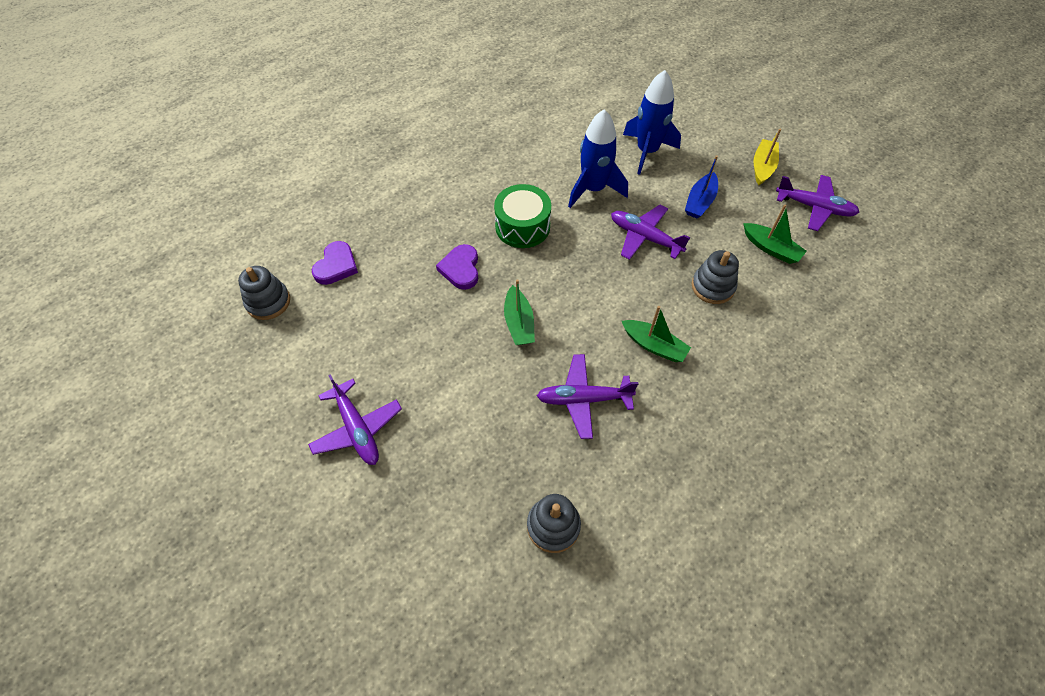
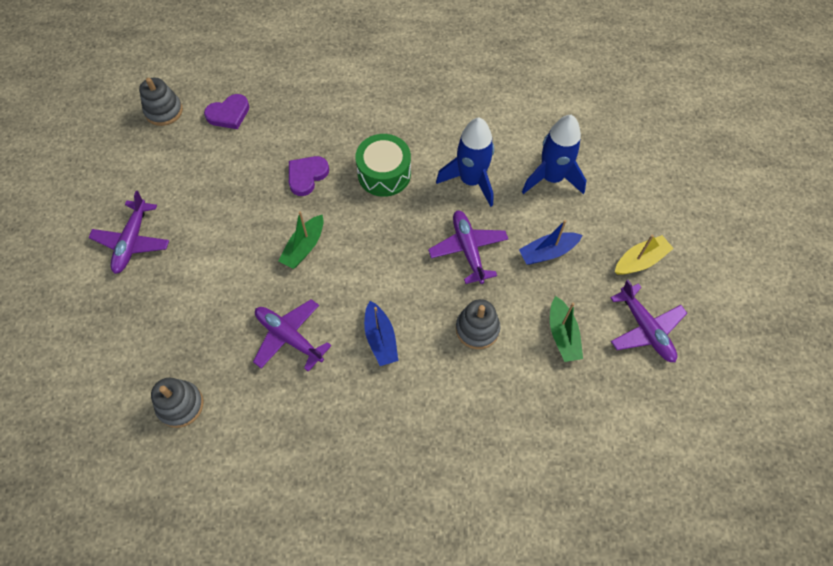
camera: 40 degrees right, 5 degrees up
(654, 346) = (380, 339): green boat -> blue boat

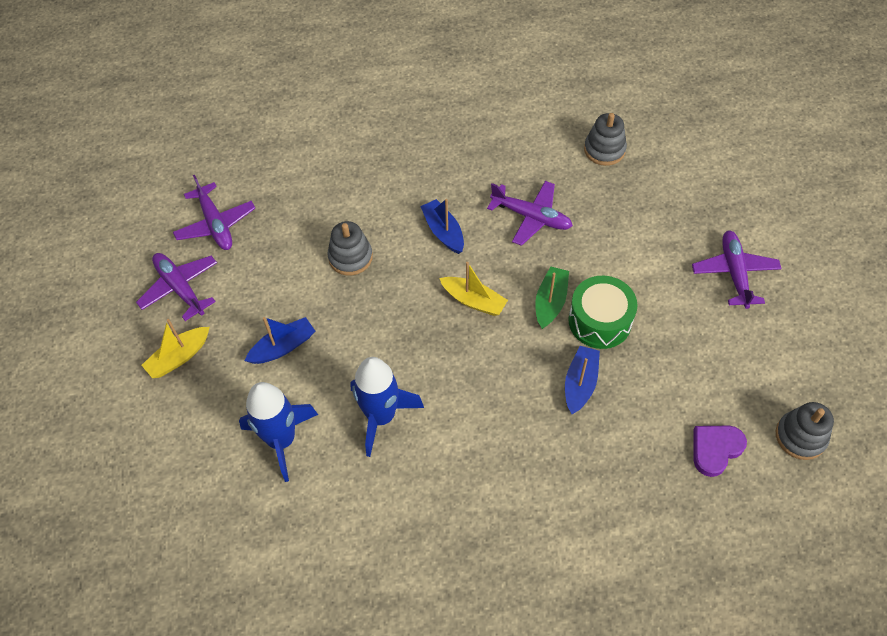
camera: 170 degrees right, 5 degrees down
(307, 176) = (580, 383): purple heart -> blue boat
(371, 261) = (474, 301): none -> yellow boat
(384, 174) = (488, 405): green drum -> green drum (599, 321)
(468, 249) = (372, 333): purple plane -> purple plane (216, 224)
(563, 335) = (264, 267): green boat -> none

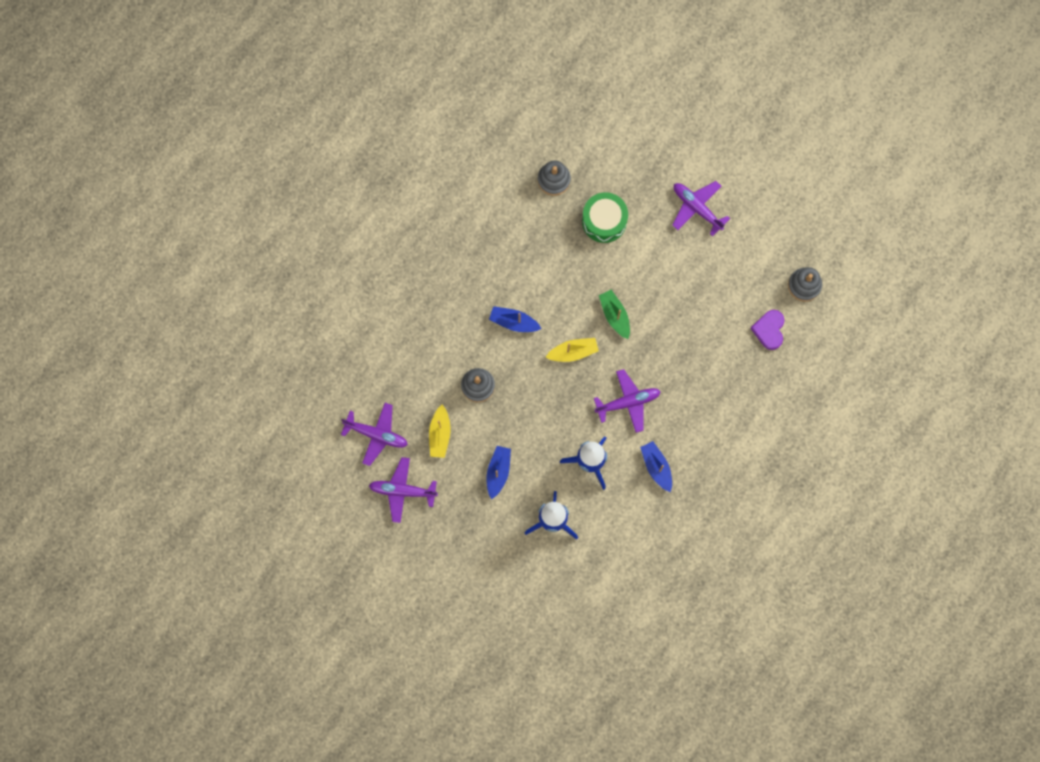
camera: 45 degrees left, 20 degrees up
(179, 357) = (448, 528): yellow boat -> yellow boat (440, 434)
(531, 217) = (554, 267): purple plane -> purple plane (628, 402)
(580, 383) = (673, 352): blue boat -> blue boat (656, 467)
(599, 321) = (651, 304): green drum -> green drum (604, 221)

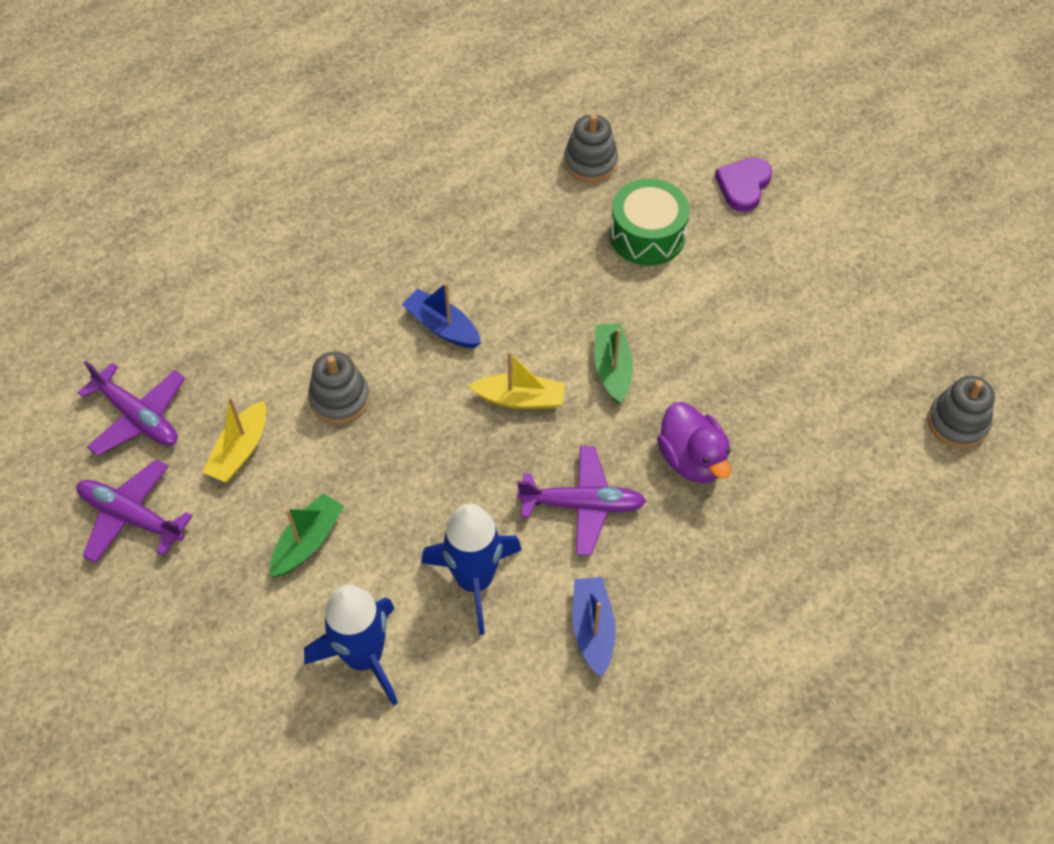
camera: 20 degrees right, 20 degrees down
(498, 472) = (308, 541): blue boat -> green boat
(674, 356) = (692, 459): none -> purple duck
(697, 208) = (804, 261): purple plane -> none
(769, 330) = (875, 471): purple heart -> purple heart (743, 186)

